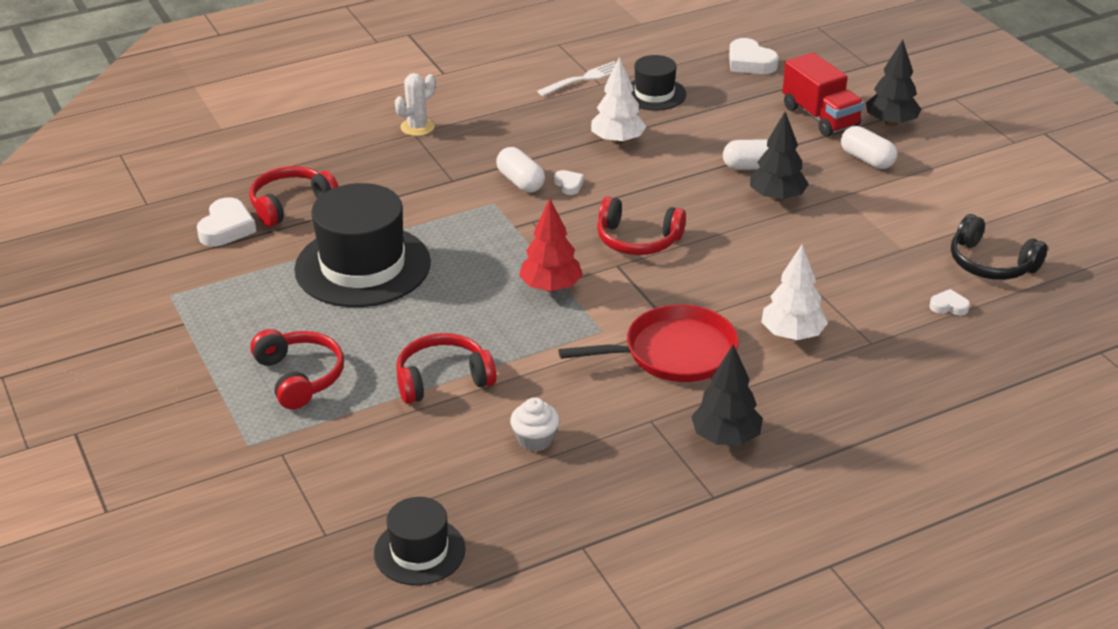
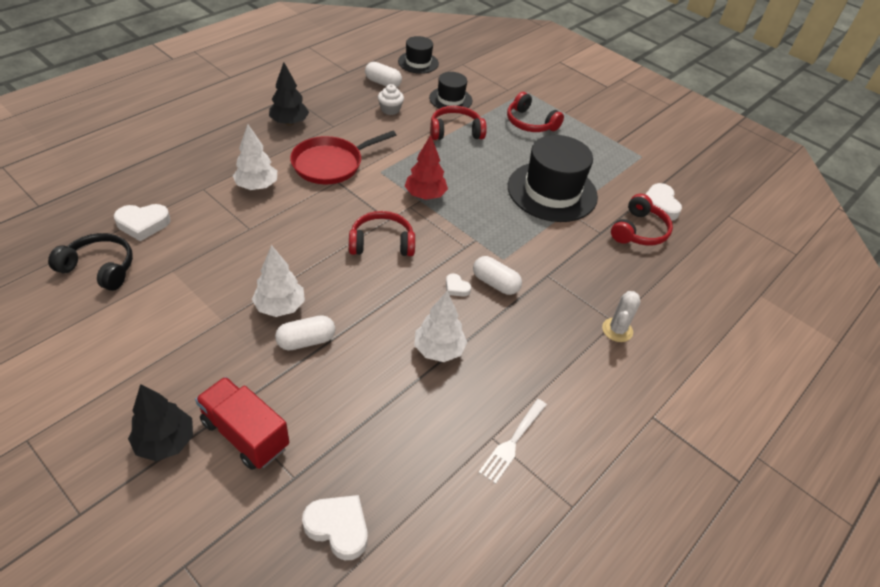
camera: 155 degrees right, 10 degrees up
(443, 379) = (455, 131): red headphones -> red headphones turned 150 degrees counterclockwise
(654, 94) = (430, 432): black hat -> black hat (450, 99)
(777, 197) = (280, 307): black tree -> white tree
(867, 160) = (196, 374): white capsule -> white capsule (383, 83)
(949, 306) = (143, 224): white heart -> white heart, size x1.82

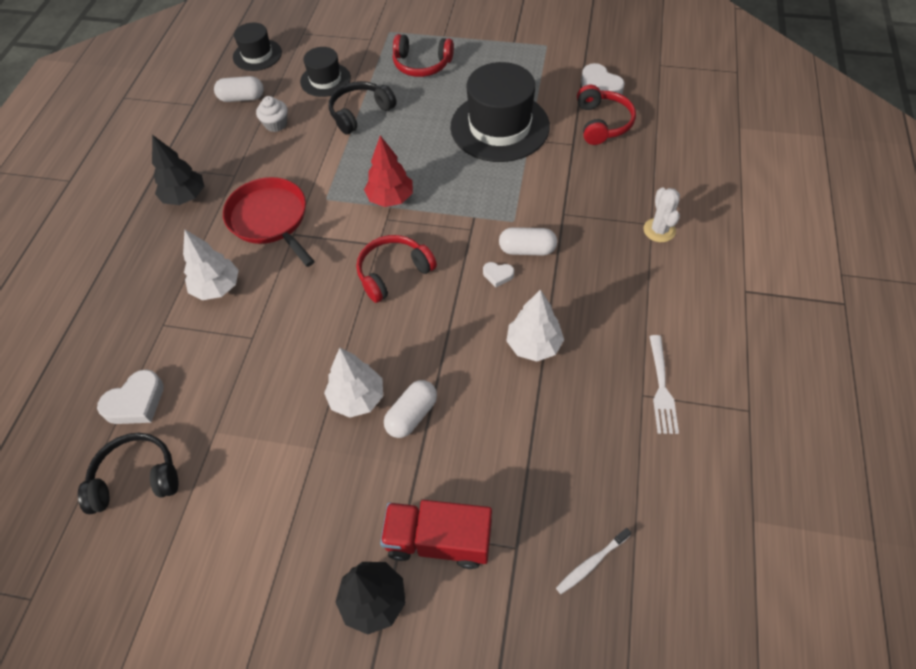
camera: 25 degrees left, 10 degrees up
(330, 164) = (270, 219): red pan -> red pan turned 120 degrees clockwise
(338, 528) = (591, 563): white heart -> white toothbrush
(455, 131) = (360, 113): red headphones -> black headphones

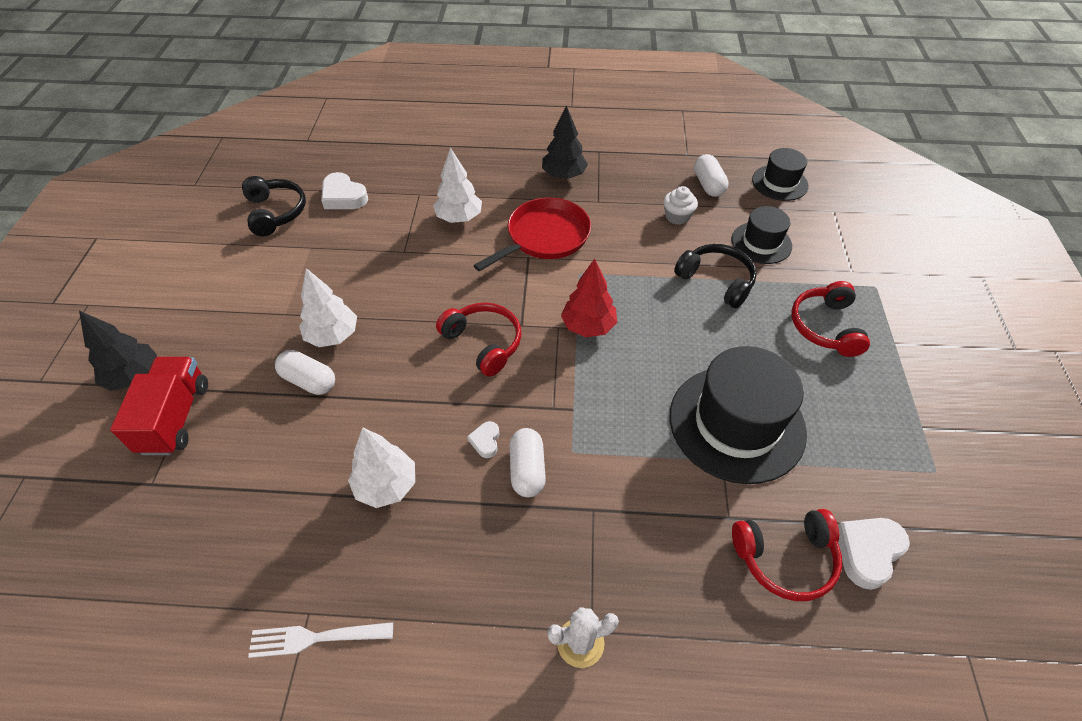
camera: 80 degrees right, 5 degrees down
(591, 563) = (116, 555): white toothbrush -> none

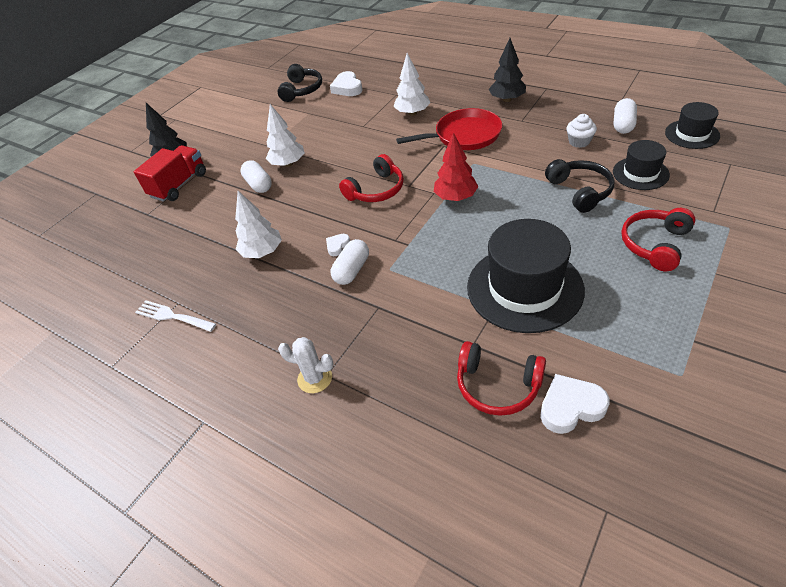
camera: 35 degrees right, 5 degrees down
(483, 343) = (376, 190): red headphones -> red headphones turned 60 degrees clockwise

